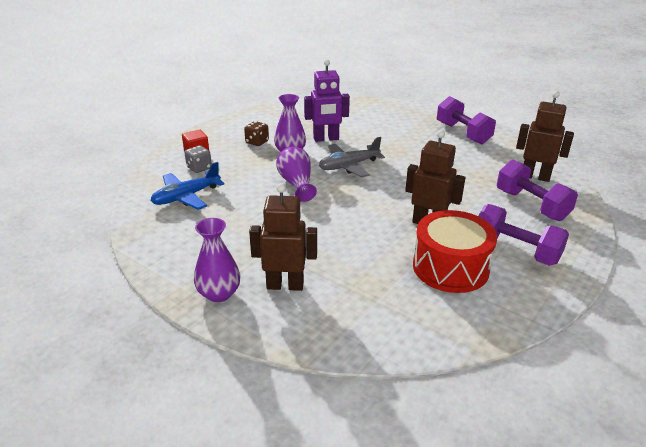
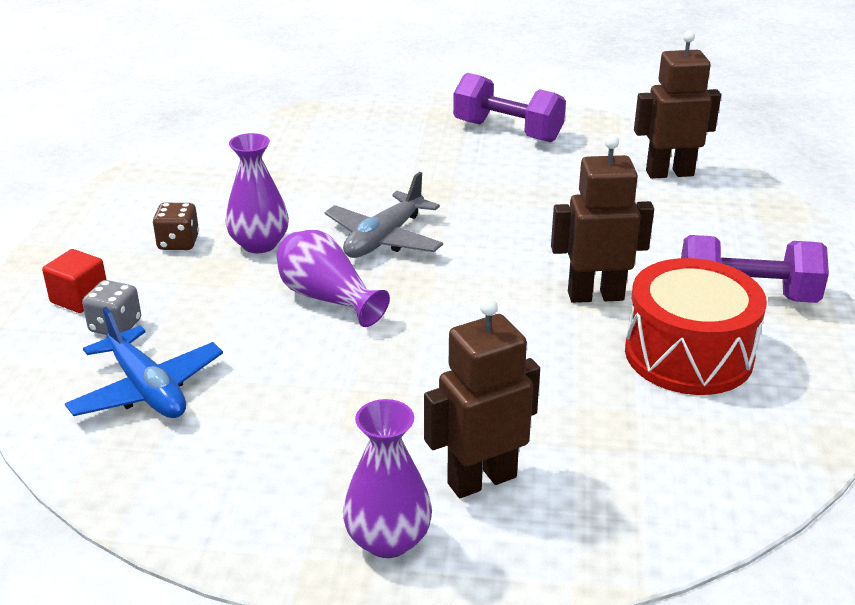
camera: 30 degrees left, 0 degrees up
(186, 197) = (147, 389): blue plane -> blue plane turned 60 degrees counterclockwise
(326, 139) = (298, 201): purple robot -> none
(531, 205) = (704, 219): purple dumbbell -> none

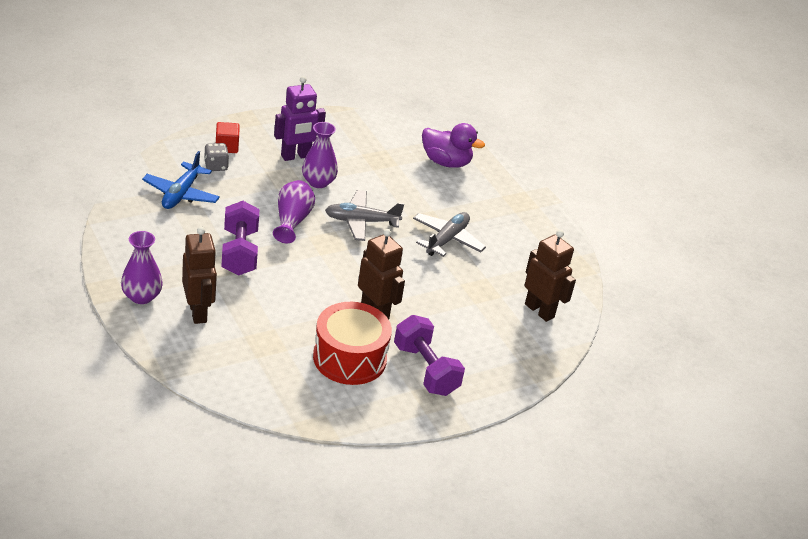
camera: 50 degrees right, 5 degrees up
(178, 243) = (296, 156): brown dice -> purple robot
(321, 135) = (446, 162): none -> purple duck
(480, 188) = (447, 240): none -> grey plane
(481, 479) = (198, 312): brown robot -> brown robot turned 45 degrees clockwise
(507, 131) = (525, 231): purple dumbbell -> purple dumbbell (239, 252)

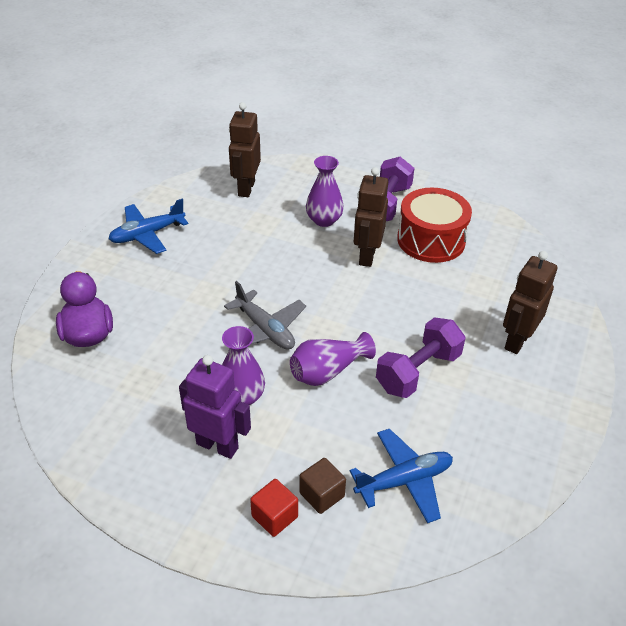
camera: 125 degrees left, 5 degrees up
(141, 296) = (557, 386): purple vase -> purple vase (324, 220)
(216, 166) = (321, 495): grey dice -> brown cube
(447, 240) = (220, 269): grey plane -> none
(529, 233) = (147, 234): none -> blue plane

